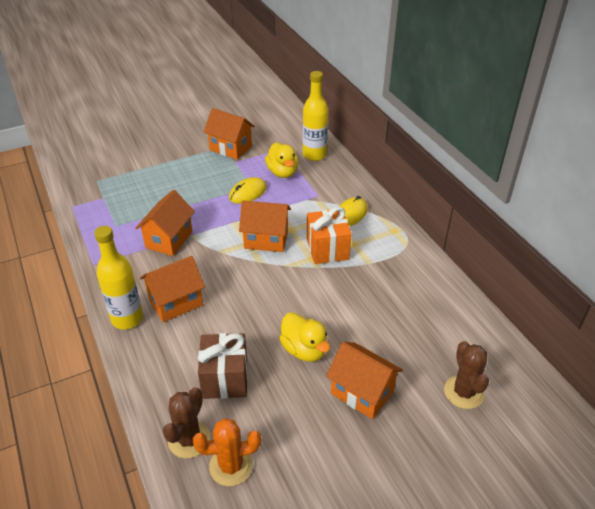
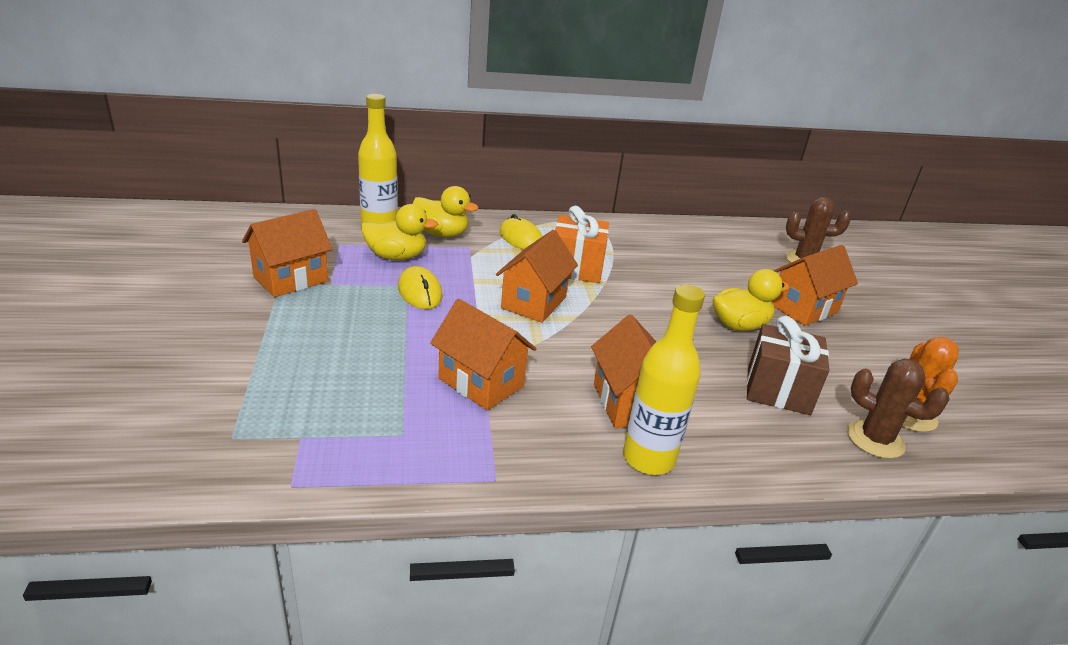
camera: 75 degrees left, 10 degrees down
(327, 180) = (442, 233): none -> yellow duck

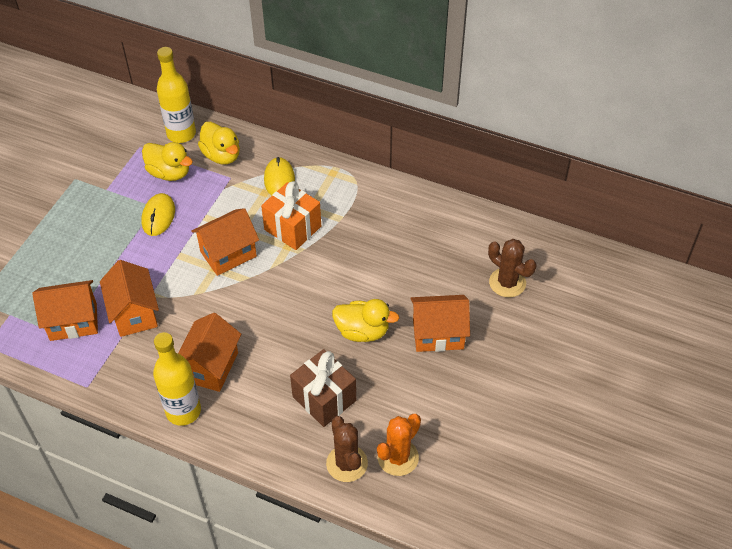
camera: 35 degrees right, 20 degrees up
(291, 279) = (84, 176): orange house -> orange house (73, 322)

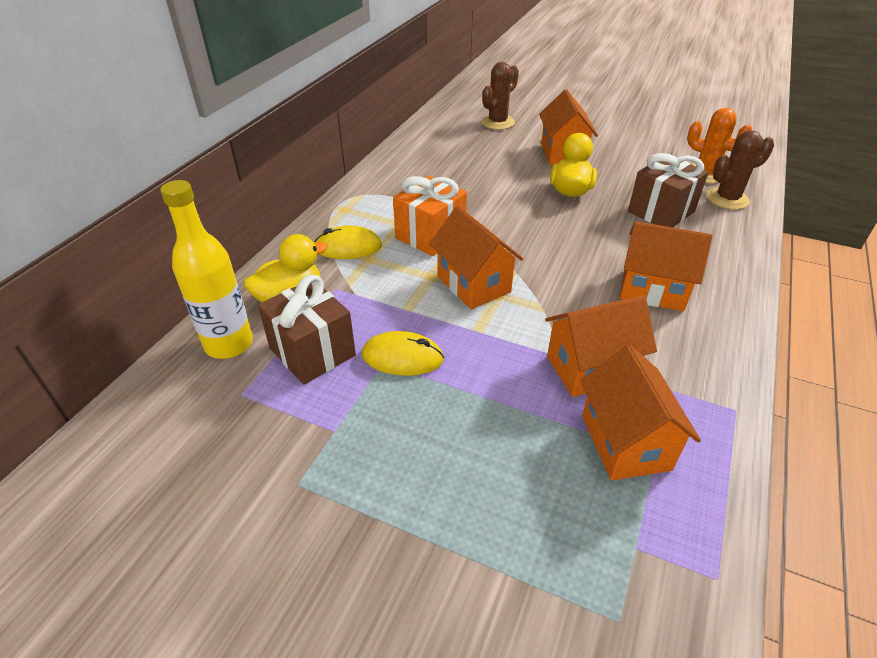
camera: 90 degrees left, 10 degrees down
(169, 173) = (312, 351): yellow duck -> brown gift
(183, 411) = (726, 309): yellow bottle -> none

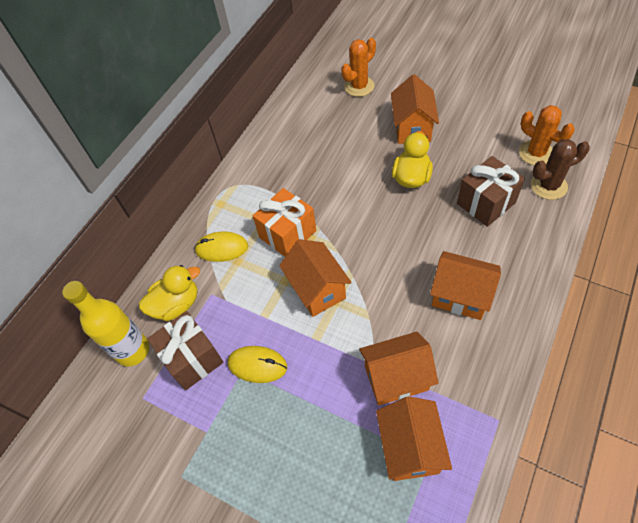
camera: 10 degrees right, 15 degrees up
(497, 122) = (359, 86): brown cactus -> orange cactus

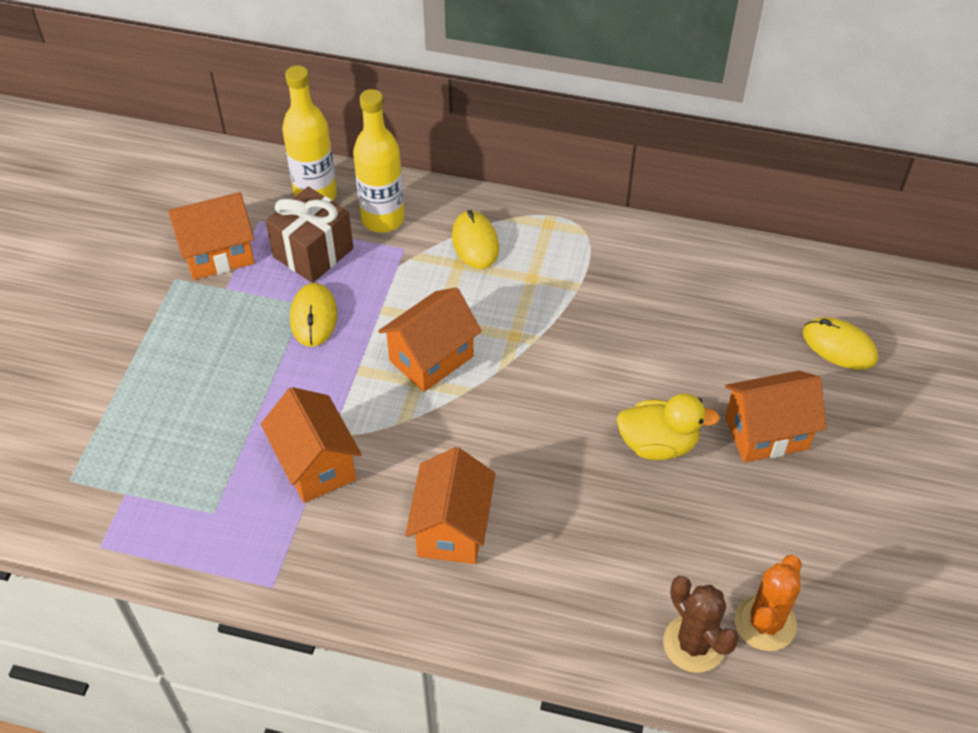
camera: 70 degrees right, 5 degrees down
(176, 304) = (383, 219): yellow duck -> yellow bottle
(287, 234) = (514, 308): orange gift -> none
(359, 86) = (839, 346): orange cactus -> yellow mouse
(410, 448) = (226, 490): orange house -> orange house (218, 254)
(485, 203) = (632, 551): brown gift -> none

